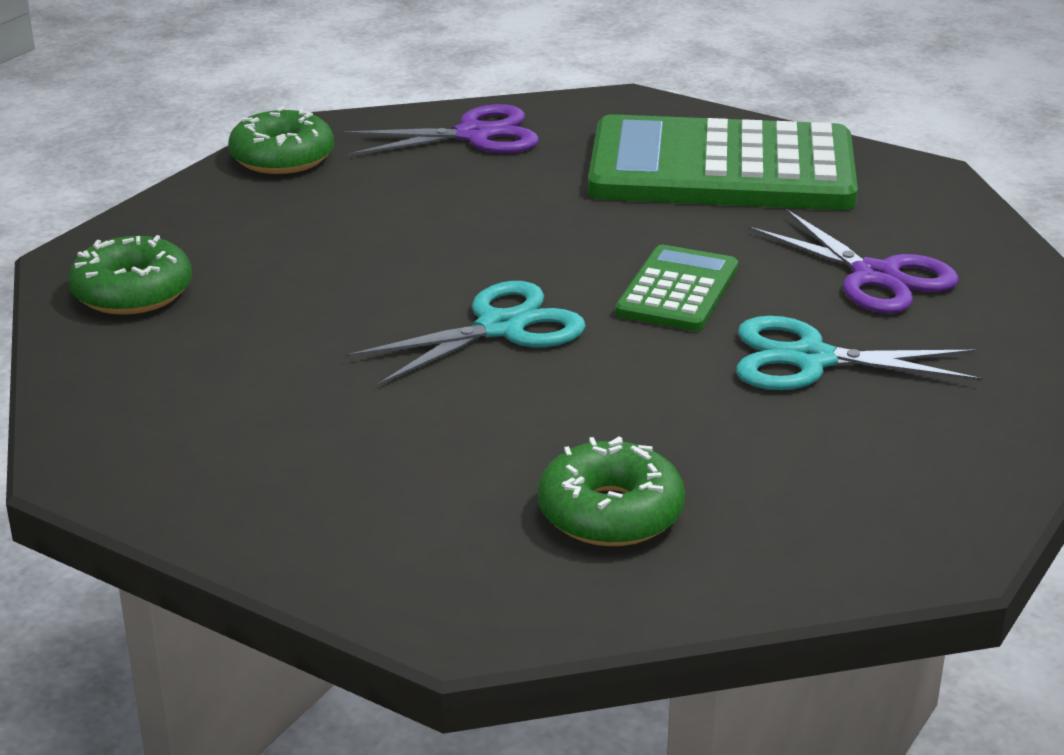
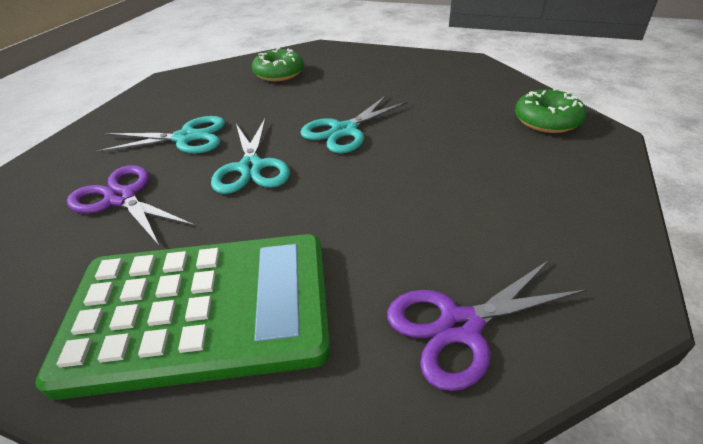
camera: 170 degrees right, 10 degrees up
(282, 158) = (602, 251): green donut -> none
(677, 290) = (251, 167): green calculator -> turquoise scissors

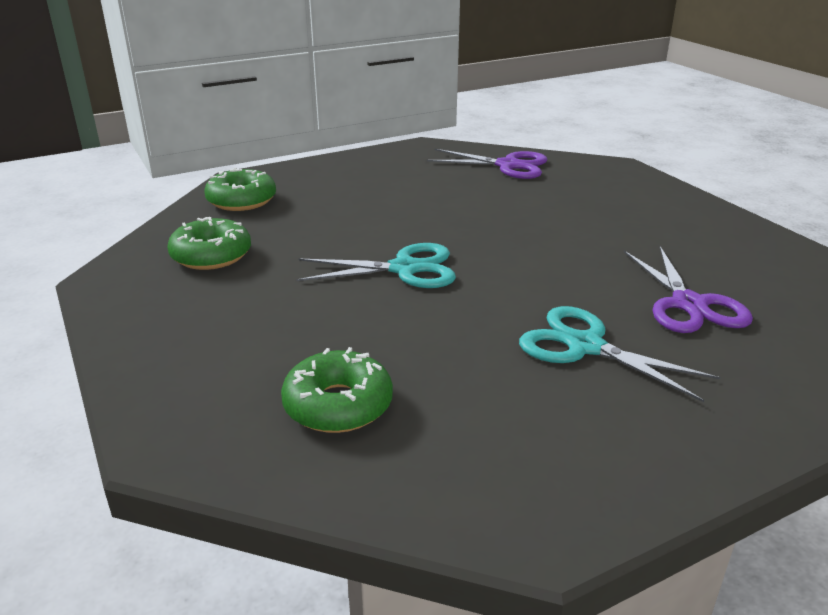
camera: 140 degrees left, 10 degrees down
(201, 310) = (642, 214): green calculator -> none
(251, 167) = (538, 277): turquoise scissors -> none
(459, 87) = (211, 255): none -> green donut

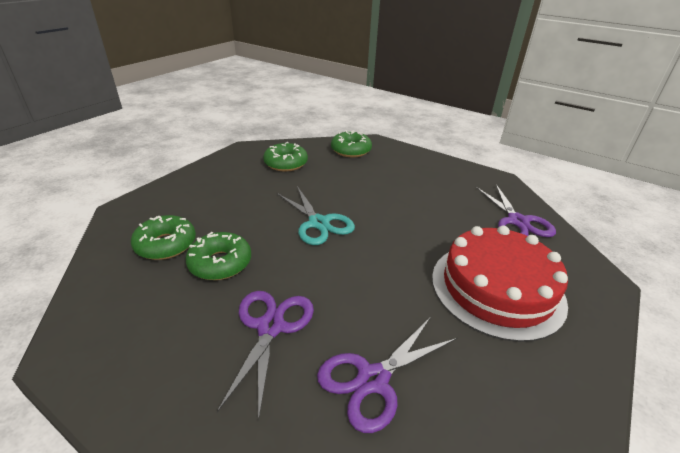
camera: 60 degrees right, 5 degrees up
(431, 361) = (220, 263): none -> green donut
(585, 346) = (271, 327): turquoise scissors -> purple scissors
(600, 210) = (497, 288): none -> red cake

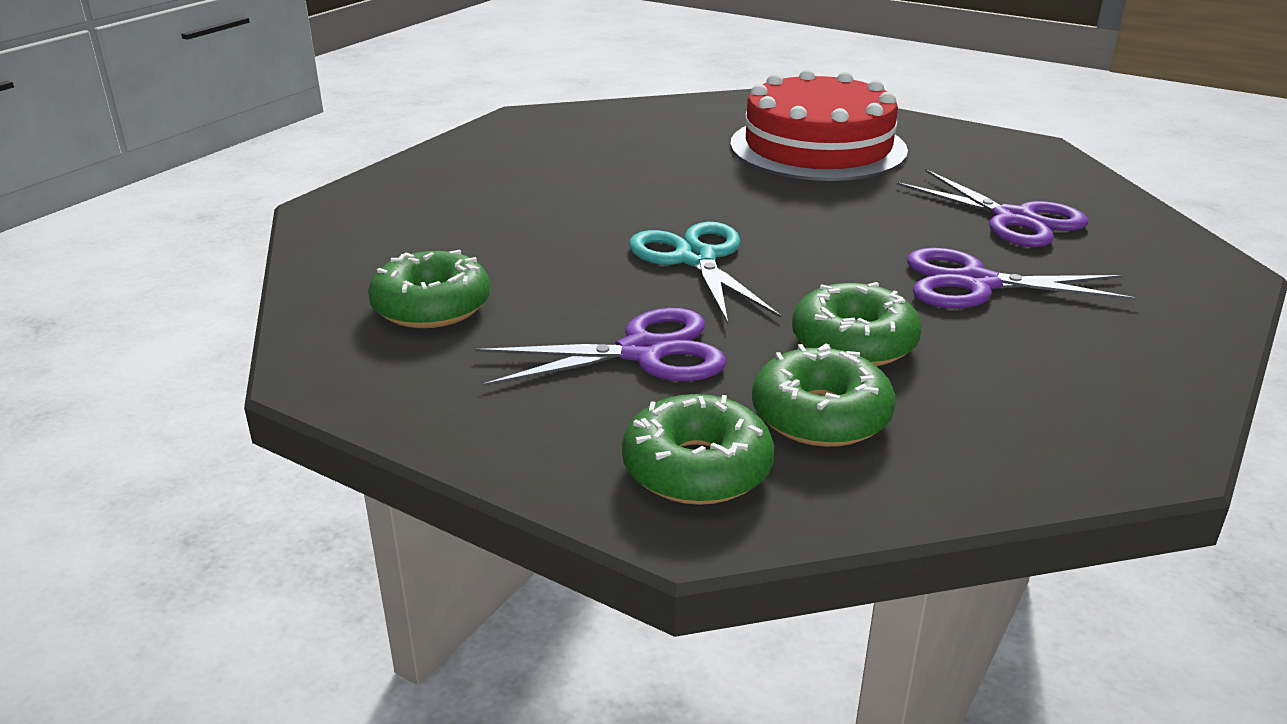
camera: 90 degrees left, 5 degrees down
(318, 223) = (696, 259): turquoise scissors -> turquoise scissors turned 75 degrees counterclockwise
(351, 150) = (373, 231): green donut -> green donut (697, 468)
(517, 221) = (656, 120): purple scissors -> purple scissors (643, 352)

